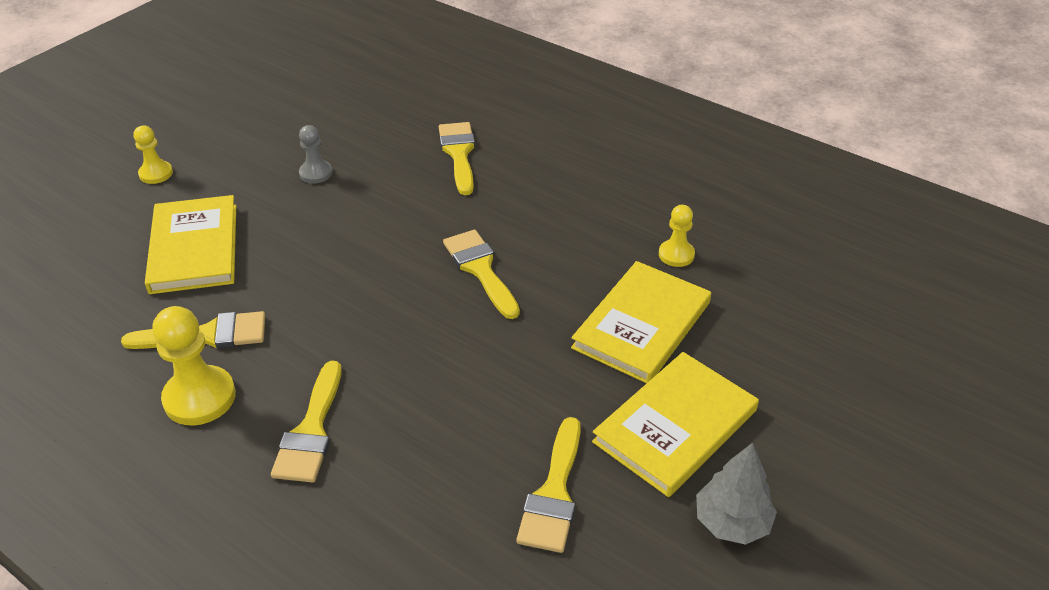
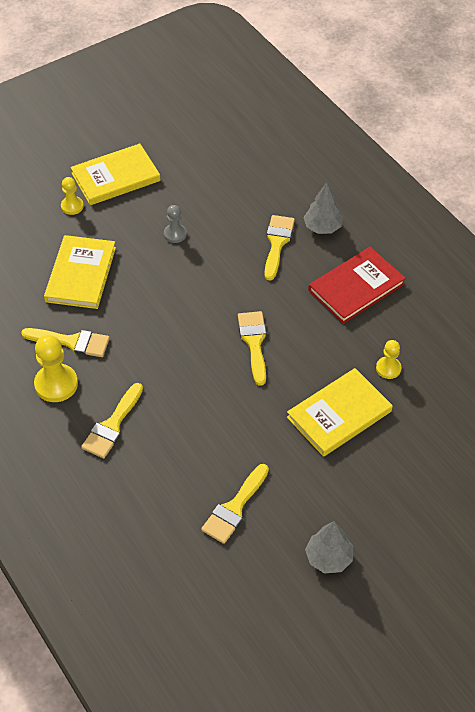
camera: 20 degrees right, 10 degrees up
(509, 125) = (322, 227): none -> grey tree
(585, 177) = (356, 287): none -> red book
(675, 426) = (325, 489): yellow book -> yellow book (115, 177)

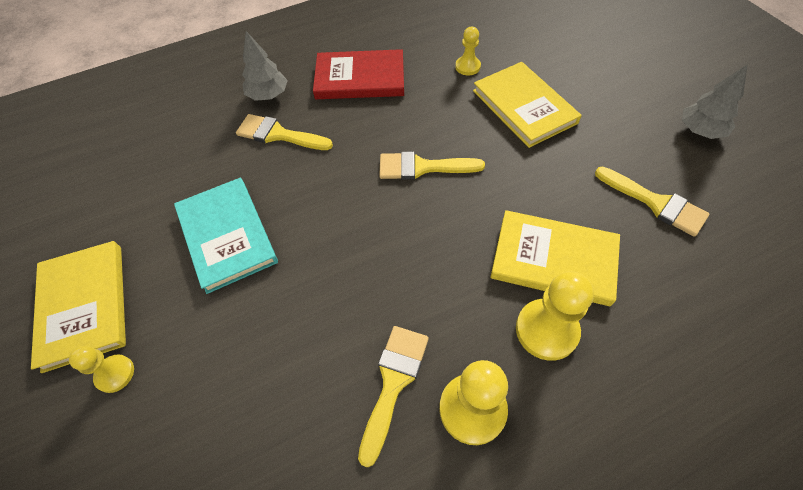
camera: 80 degrees left, 5 degrees up
(81, 274) = (263, 364): yellow book -> yellow book (553, 259)
(112, 425) = (546, 330): yellow brush -> yellow pawn
(175, 234) = (227, 235): grey pawn -> turquoise book
(356, 287) = (360, 78): red book -> red book turned 60 degrees counterclockwise

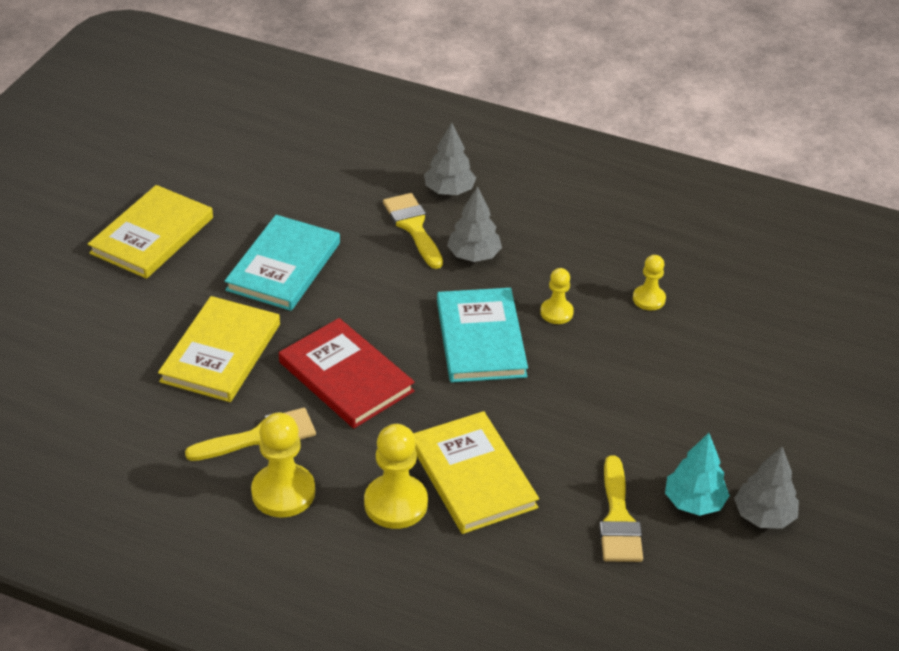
camera: 45 degrees right, 15 degrees down
(115, 374) = (123, 289): yellow pawn -> yellow pawn (556, 312)
(341, 121) = (473, 255): none -> grey tree
(360, 78) = (541, 234): red book -> red book (346, 376)
(422, 167) = (481, 339): yellow brush -> turquoise book
(524, 107) = (640, 367): yellow book -> yellow book (220, 352)
(666, 155) = (694, 502): none -> turquoise tree

